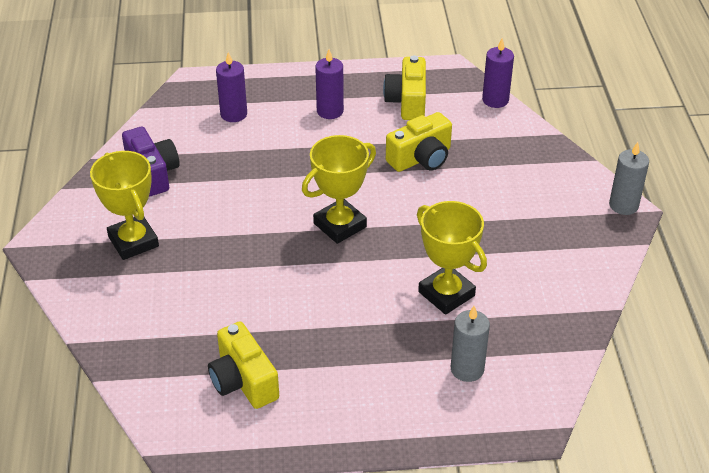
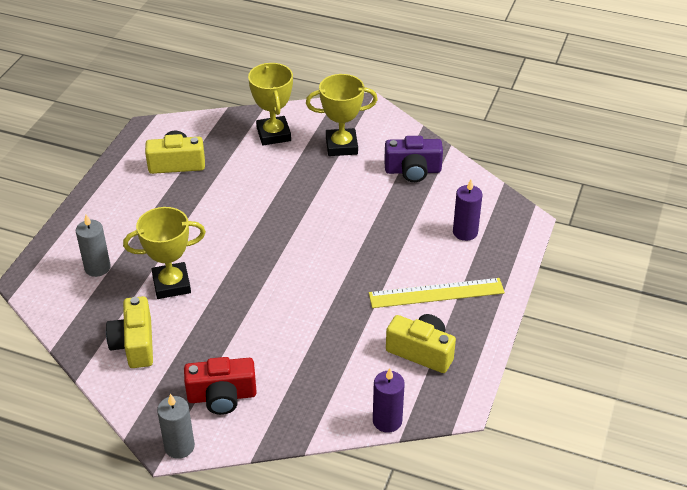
camera: 115 degrees right, 0 degrees up
(330, 111) = (436, 293): purple candle -> yellow ruler
(340, 225) = (286, 252): yellow trophy -> yellow trophy (273, 134)
(421, 158) = (334, 330): yellow camera -> yellow camera (135, 344)
(551, 200) = (222, 396): none -> red camera

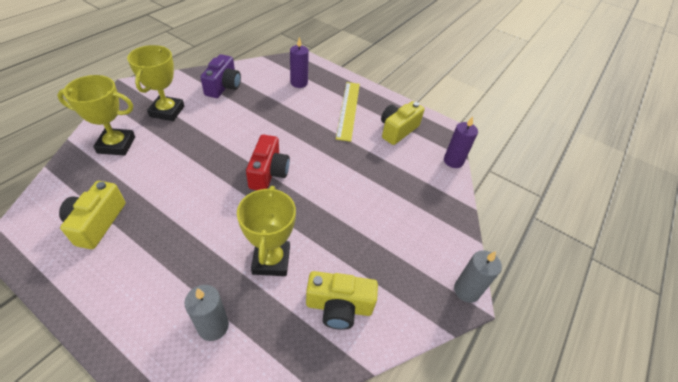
camera: 80 degrees left, 5 degrees up
(222, 396) = (417, 248): red camera -> red camera (268, 173)

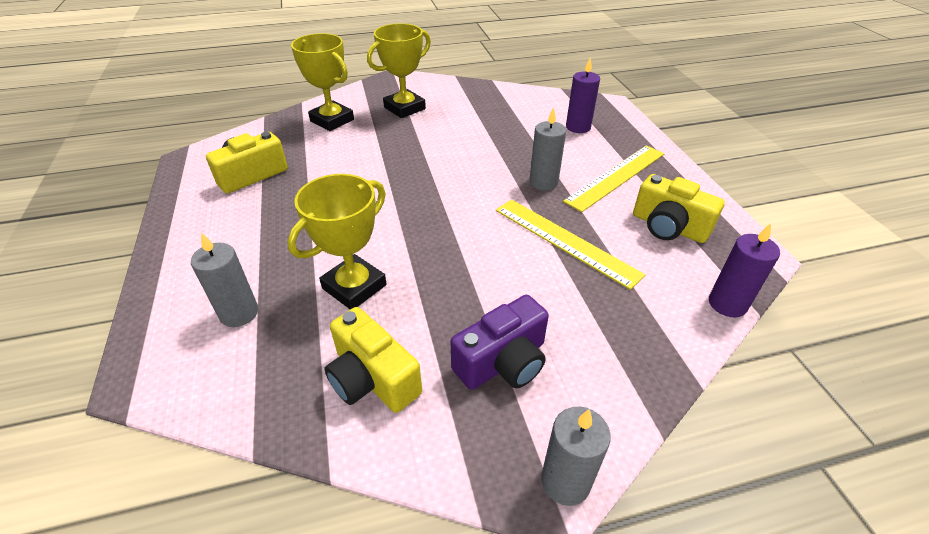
camera: 45 degrees right, 5 degrees down
(223, 86) = (484, 104): purple camera -> purple camera (503, 362)
(268, 173) = (444, 202): red camera -> none
(314, 131) = (543, 182): none -> grey candle
(358, 164) = (565, 241): none -> yellow ruler
(397, 130) = (668, 227): yellow camera -> yellow camera turned 135 degrees counterclockwise

